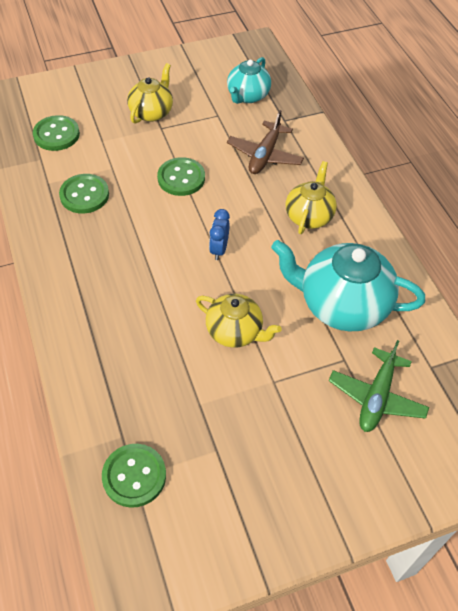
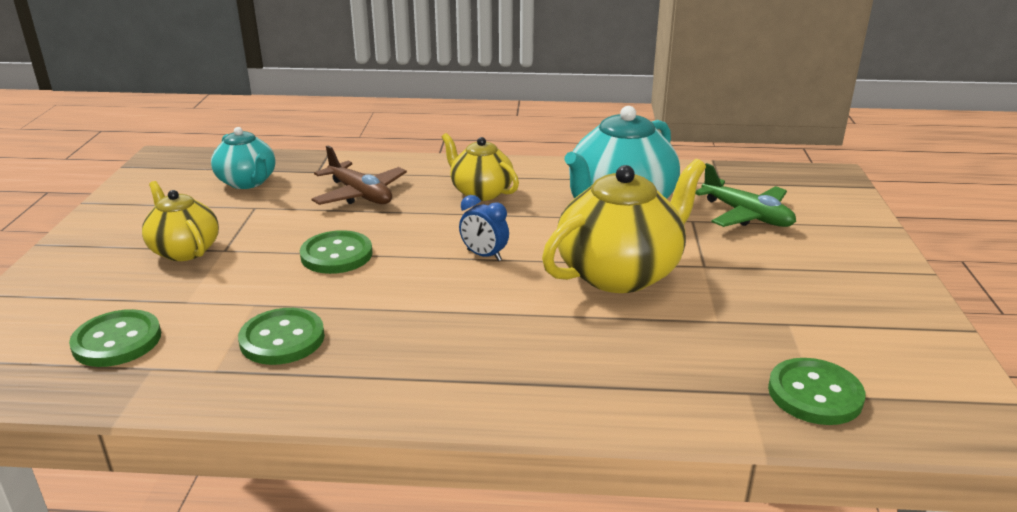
camera: 65 degrees left, 25 degrees down
(235, 331) = (620, 273): yellow teapot -> yellow teapot, size x1.68

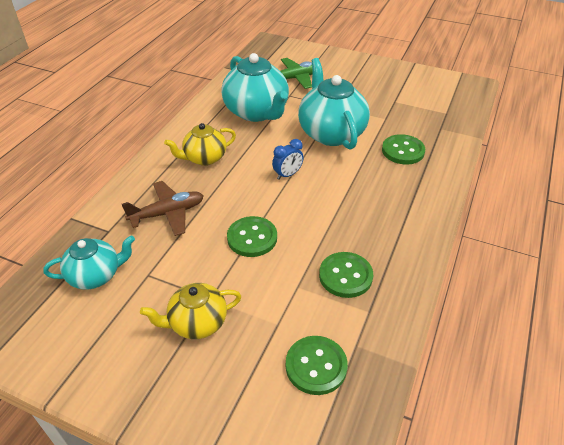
camera: 70 degrees left, 15 degrees up
(620, 273) = (331, 133): yellow teapot -> turquoise teapot
(815, 394) = (446, 113): green button -> green button (403, 151)

